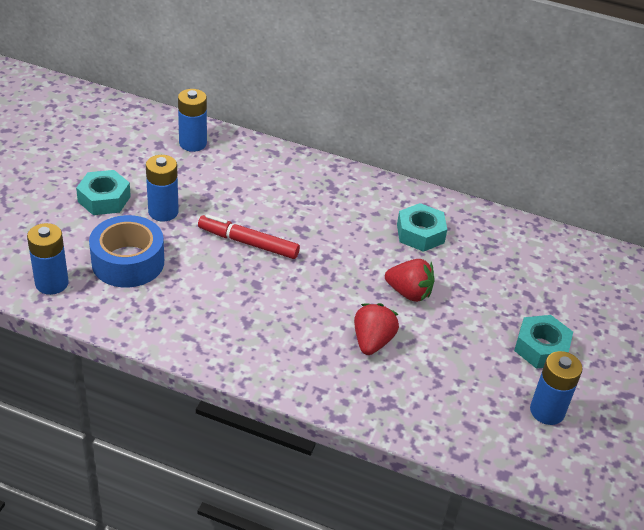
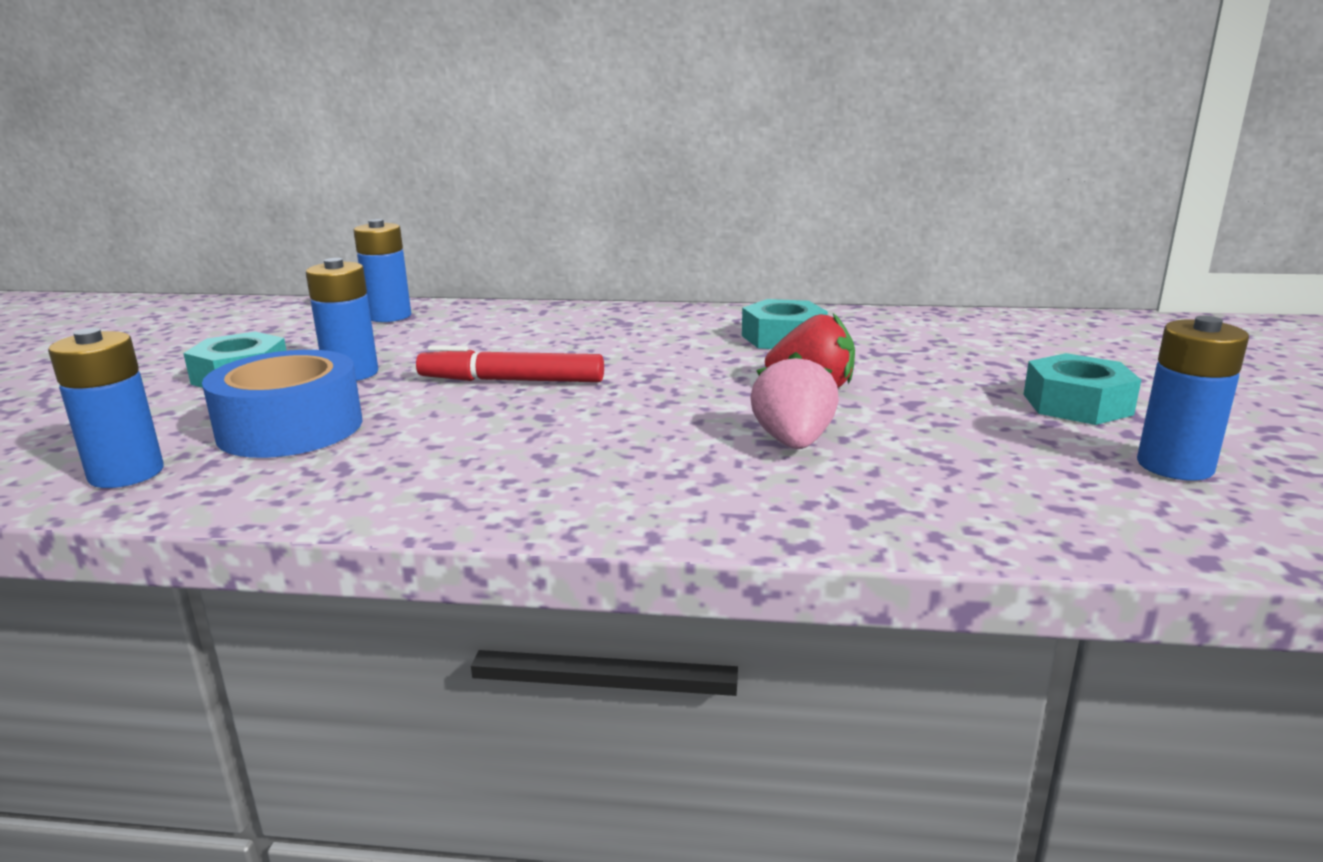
camera: 10 degrees left, 20 degrees down
(372, 341) = (793, 442): red strawberry -> pink strawberry

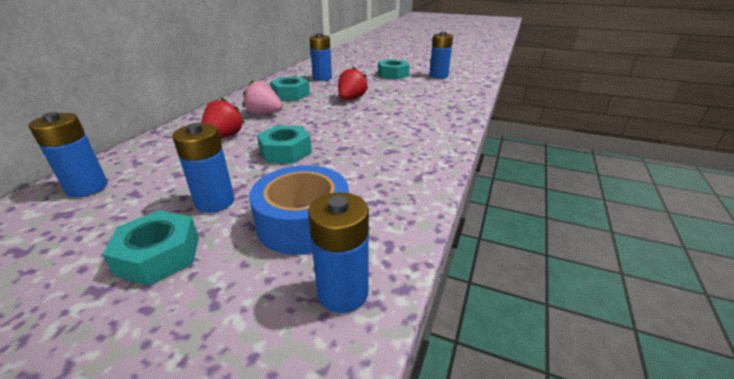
camera: 75 degrees left, 10 degrees up
(511, 381) = (285, 152): red marker -> turquoise nut
(552, 337) = (224, 137): none -> red strawberry
(793, 442) = (400, 109): pink strawberry -> pink strawberry (264, 114)
(925, 342) = (322, 78): none -> blue battery

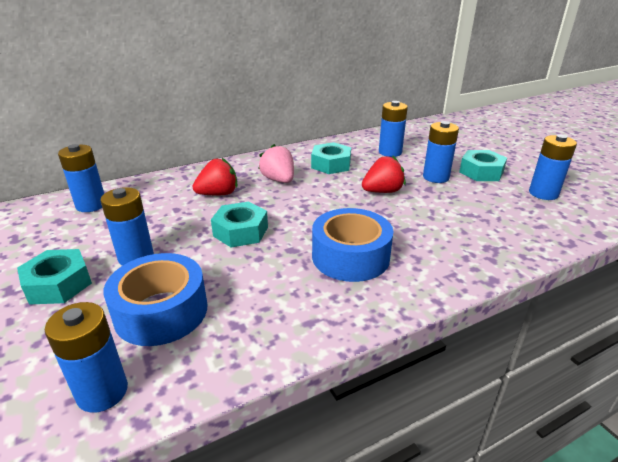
camera: 40 degrees right, 0 degrees up
(372, 83) = (436, 177): none -> blue battery
(387, 137) = (350, 256): none -> blue tape

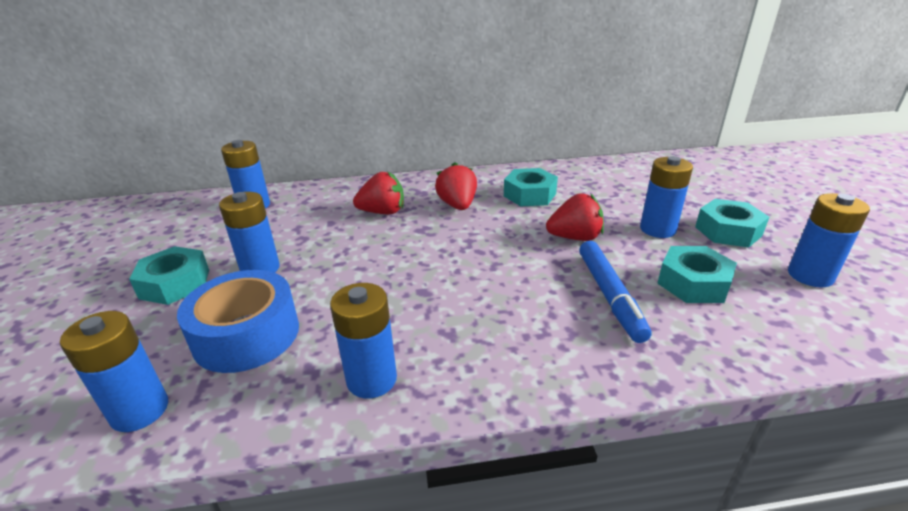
camera: 20 degrees right, 0 degrees up
(240, 231) = (380, 259): turquoise nut -> turquoise nut (693, 283)
(278, 180) = (457, 205): pink strawberry -> red strawberry
(350, 256) = (487, 314): blue tape -> none
(390, 152) = (613, 189): blue battery -> blue battery (371, 379)
(429, 228) = (609, 296): none -> blue marker

